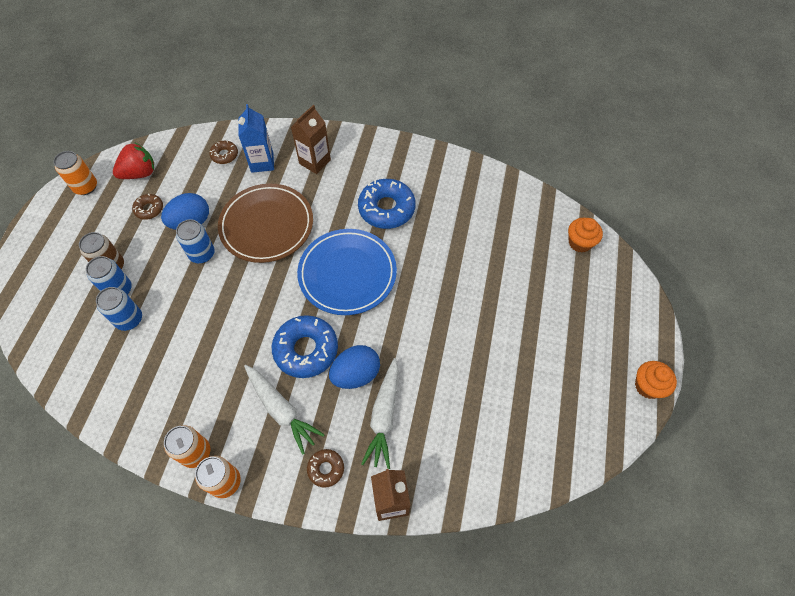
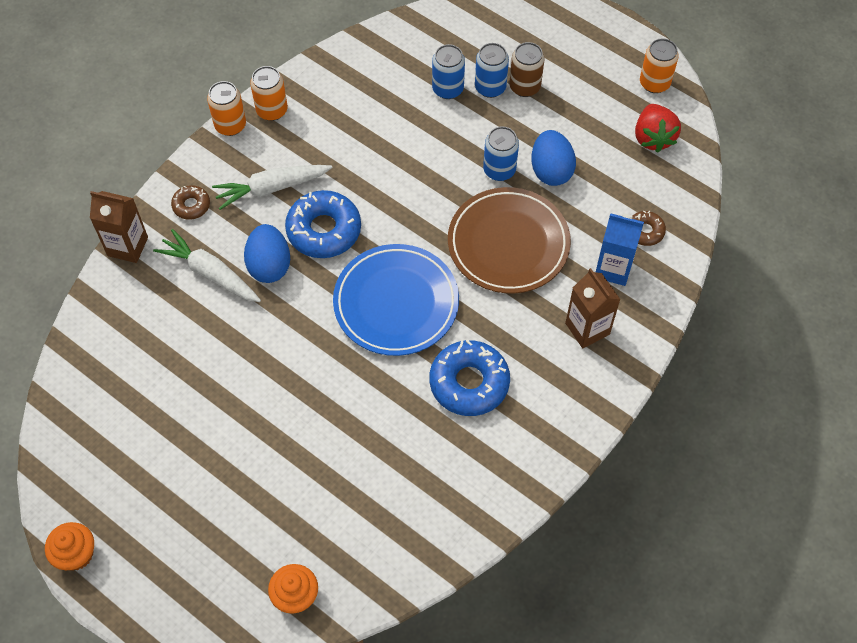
camera: 115 degrees right, 0 degrees up
(149, 209) = (591, 135): brown donut -> none

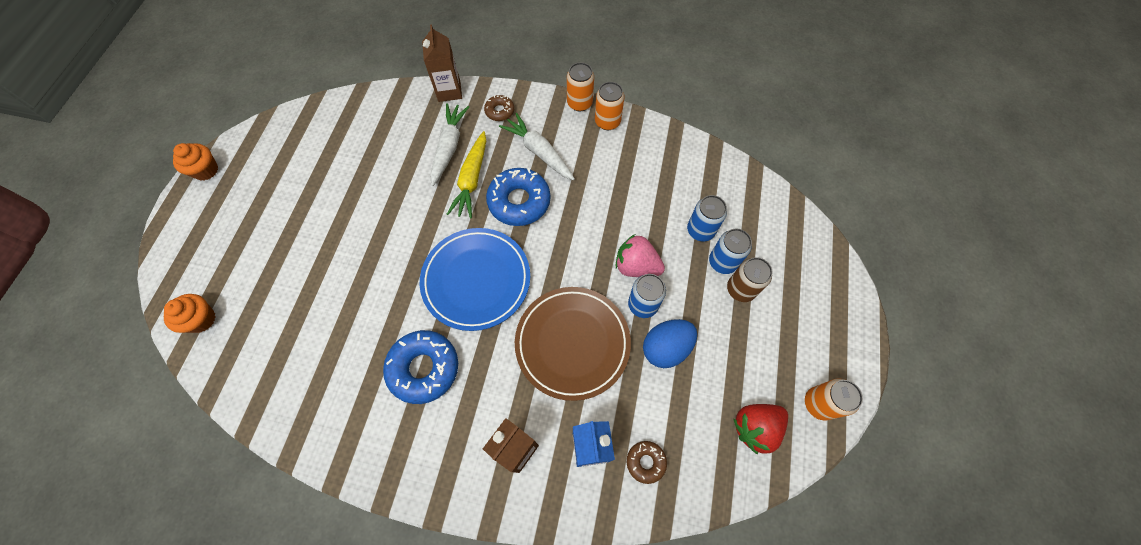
camera: 65 degrees right, 5 degrees up
(269, 265) = (472, 180): blue egg -> yellow carrot
(456, 158) = (636, 266): none -> pink strawberry

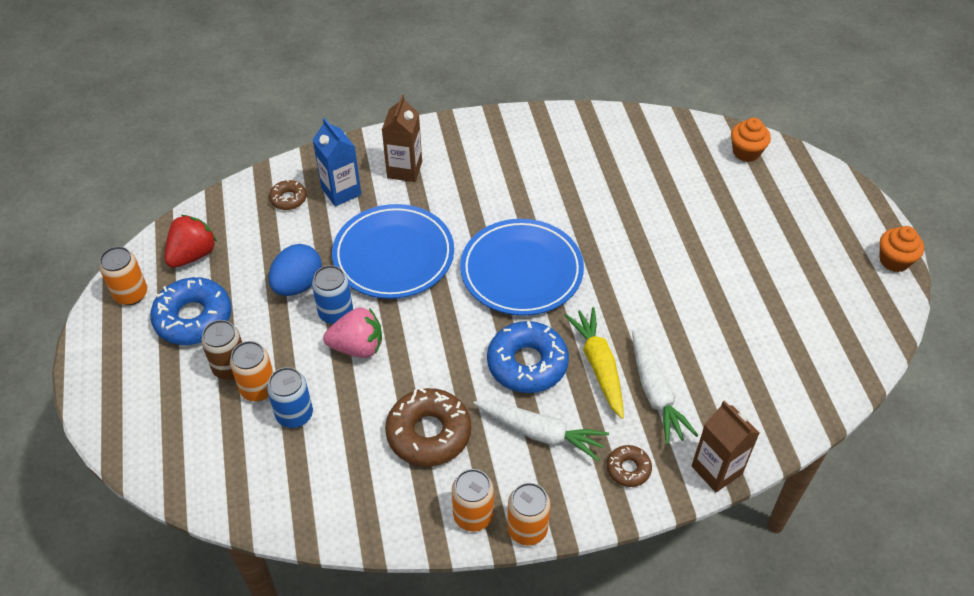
camera: 155 degrees right, 15 degrees down
(424, 368) = (521, 190): blue donut -> blue donut (193, 318)
(572, 343) = (393, 255): brown plate -> blue plate
(611, 180) = (429, 433): none -> brown donut
(722, 262) = (258, 388): blue can -> orange can

